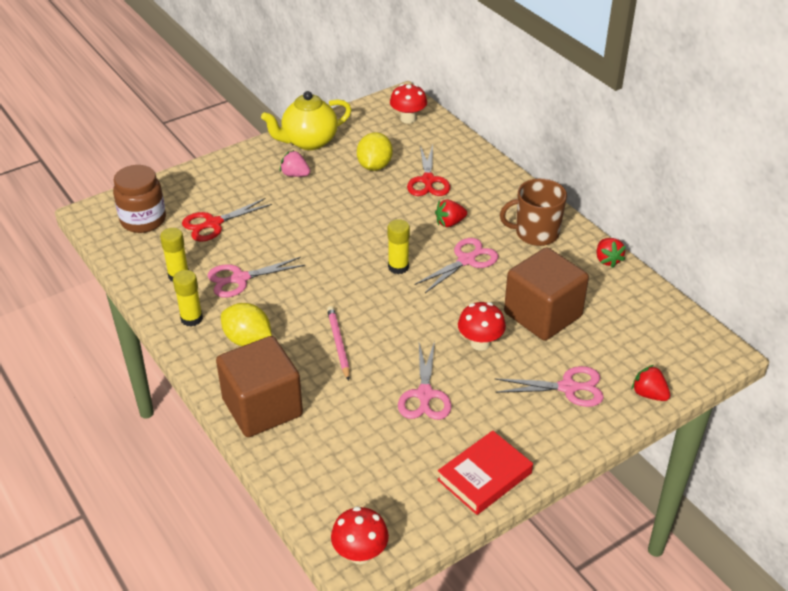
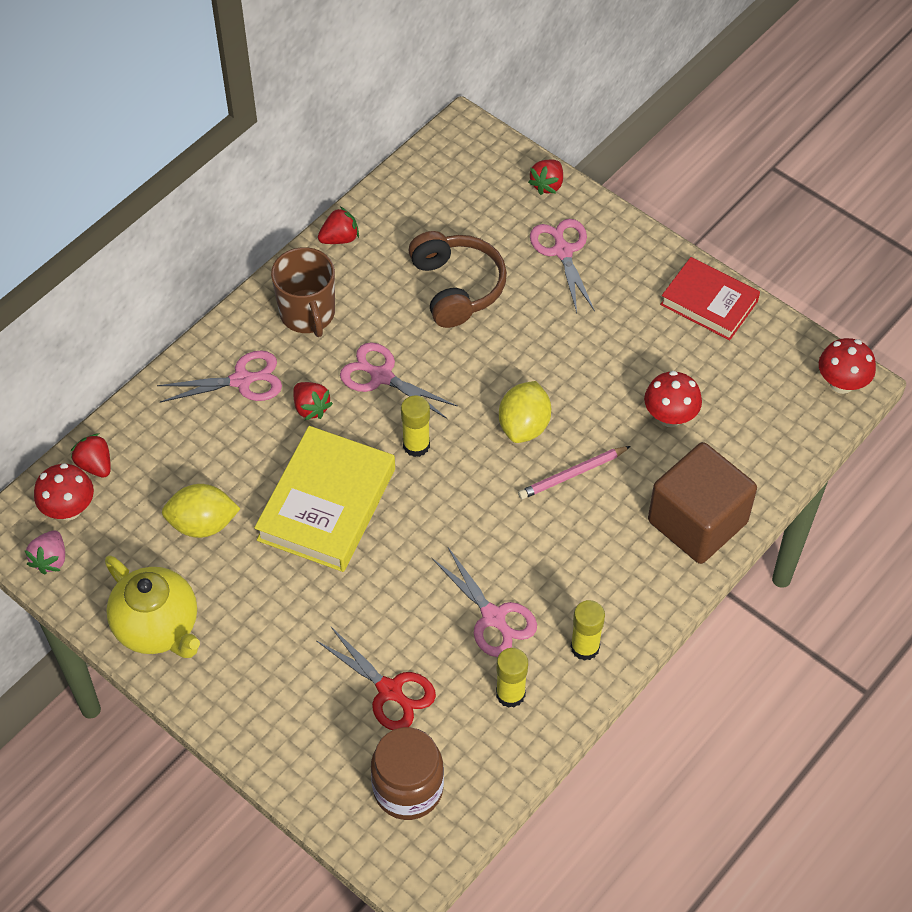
camera: 105 degrees left, 15 degrees up
(248, 340) = (599, 571): yellow lemon -> yellow lemon (524, 426)
(295, 174) = (248, 621): pink strawberry -> pink strawberry (50, 559)
(366, 218) = (327, 504): none -> yellow book
(424, 395) = (620, 374): pink scissors -> pink scissors (242, 380)
(428, 180) = (223, 451): red scissors -> none
(437, 131) = (95, 465): none -> red strawberry
(480, 343) = (522, 338): red mushroom -> red mushroom (670, 417)
(542, 315) = (456, 287): brown cube -> brown headphones

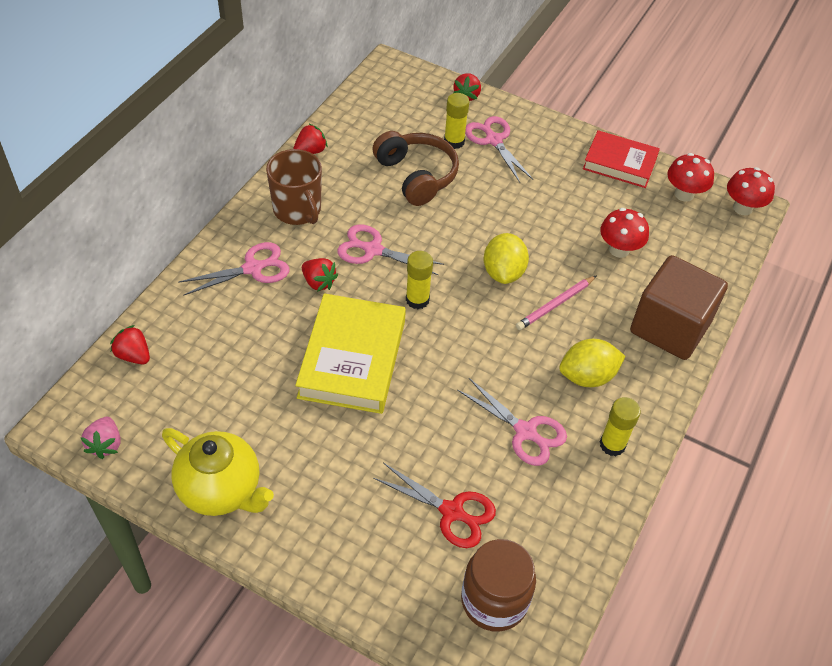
camera: 15 degrees left, 5 degrees down
(69, 509) = (116, 397): red mushroom -> red mushroom (684, 194)
(203, 524) = (244, 391): yellow lemon -> yellow lemon (587, 376)
(510, 694) = (561, 496): yellow glue stick -> yellow glue stick (454, 141)

